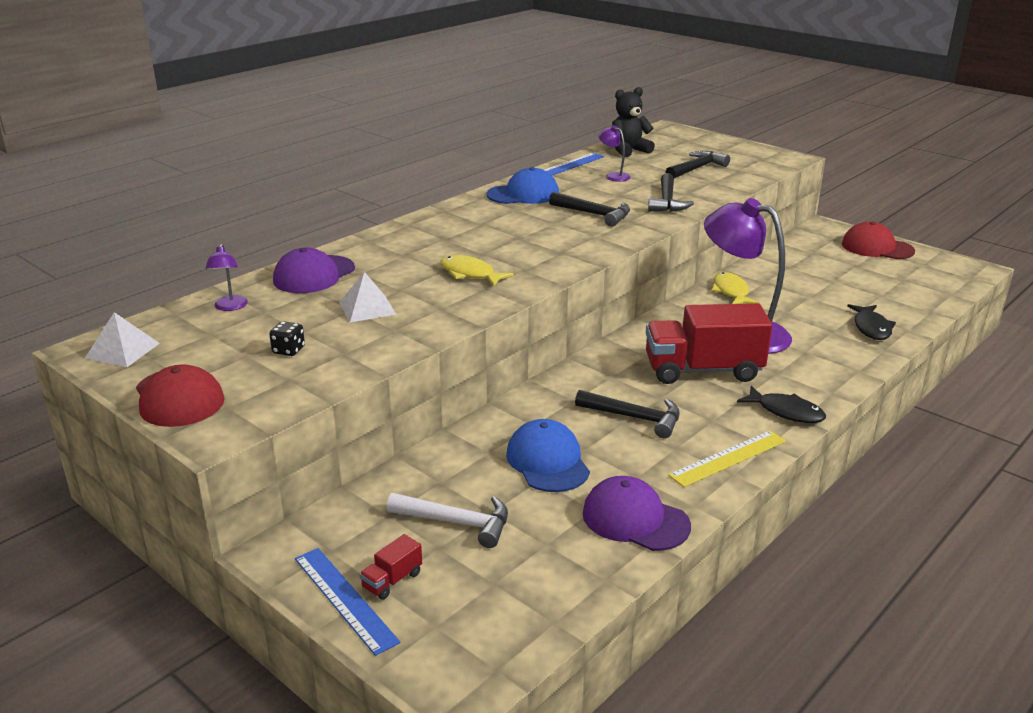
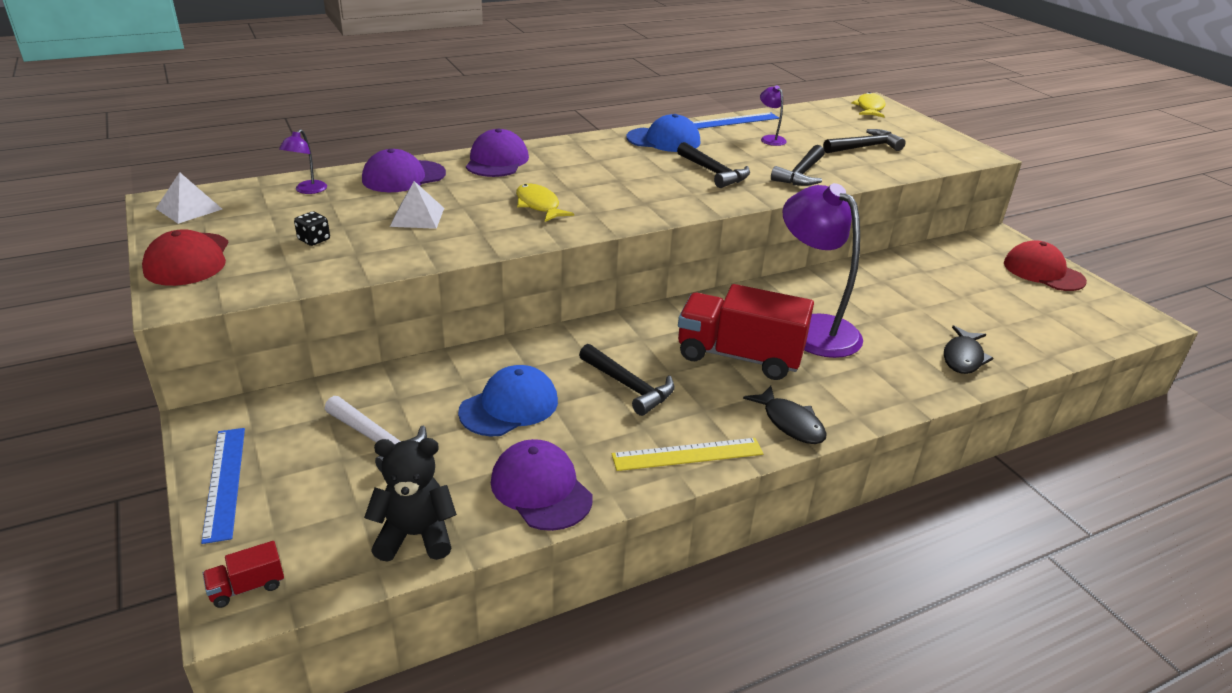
camera: 20 degrees right, 5 degrees up
(389, 242) = (497, 161): none -> purple cap
(392, 580) = (277, 478): red truck -> red truck (247, 587)
(547, 461) = (509, 406): blue cap -> blue cap turned 45 degrees clockwise
(629, 151) = (810, 117): black teddy bear -> black teddy bear (415, 535)
(731, 292) = (837, 283): yellow fish -> yellow fish (869, 108)

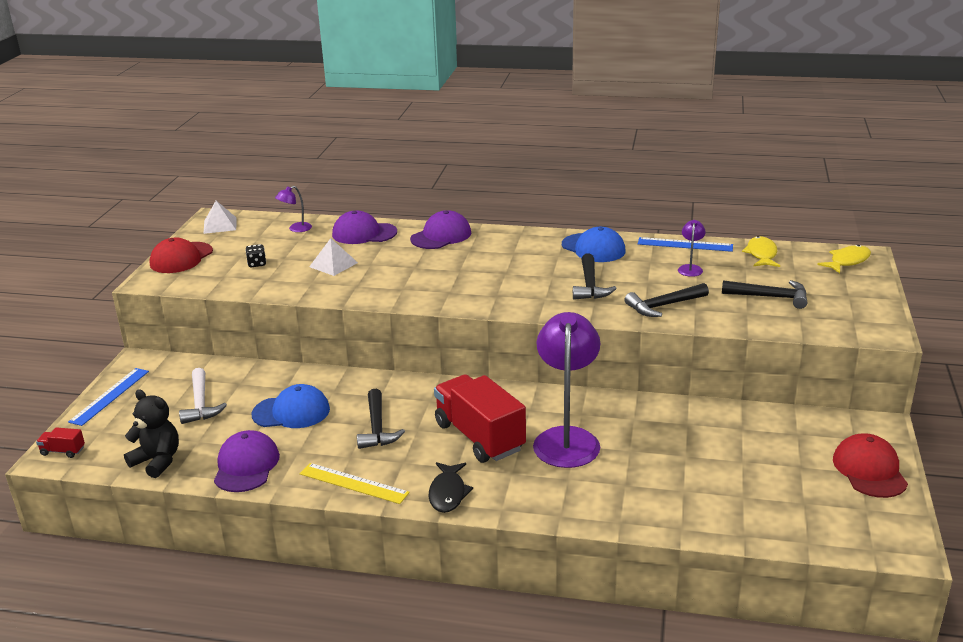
camera: 40 degrees right, 5 degrees down
(539, 205) = (420, 277): yellow fish -> yellow fish (761, 254)
(963, 357) = (659, 505): black fish -> none

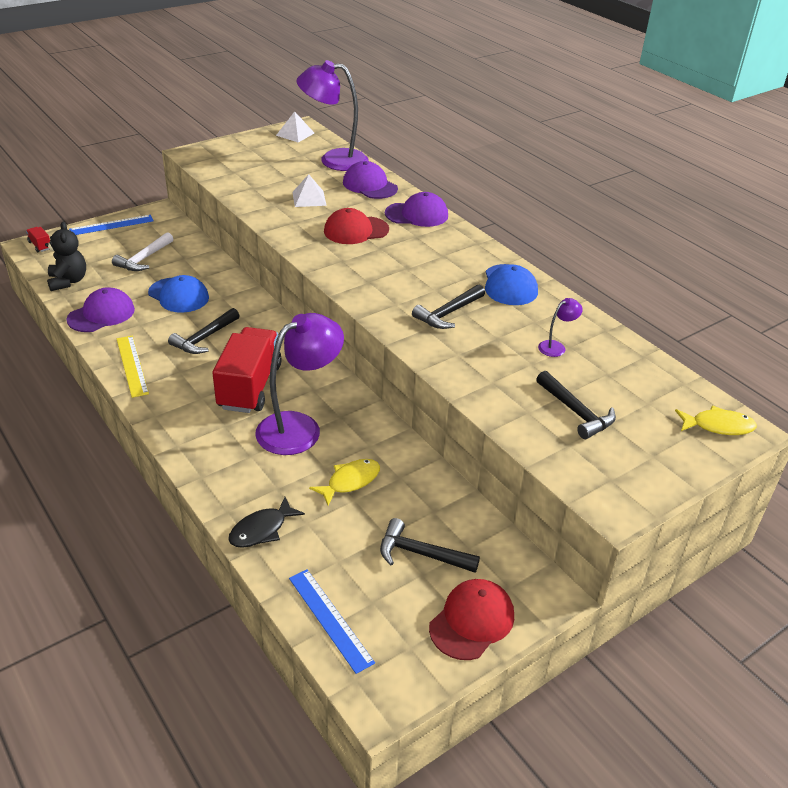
camera: 40 degrees right, 10 degrees up
(181, 258) = (234, 146): red cap -> red cap (356, 230)
(257, 264) = (266, 173): black dice -> none
(296, 229) = (334, 160): purple lamp -> purple lamp, size x2.33
(448, 493) = (167, 411): black fish -> black fish (261, 530)
(663, 306) = (471, 364): black hammer -> black hammer (420, 553)
(685, 244) = (592, 324): blue ruler -> blue ruler (330, 619)
(761, 254) = (645, 371): yellow fish -> yellow fish (350, 481)

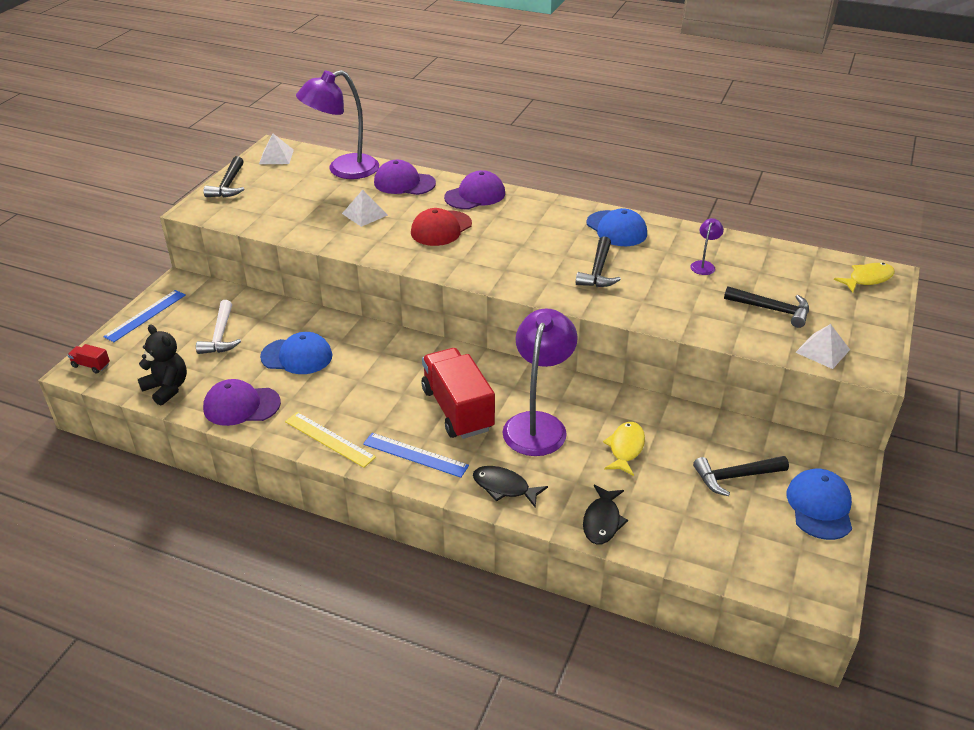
camera: 30 degrees left, 0 degrees up
(101, 314) = (241, 406): purple cap -> purple cap turned 105 degrees counterclockwise
(204, 338) = (368, 385): black hammer -> black hammer (228, 185)
(216, 463) = (504, 487): none -> black fish
(330, 619) = (727, 560): blue ruler -> blue ruler (415, 455)
(472, 621) = (819, 506): red cap -> blue cap
(582, 470) = (822, 351): none -> white pyramid

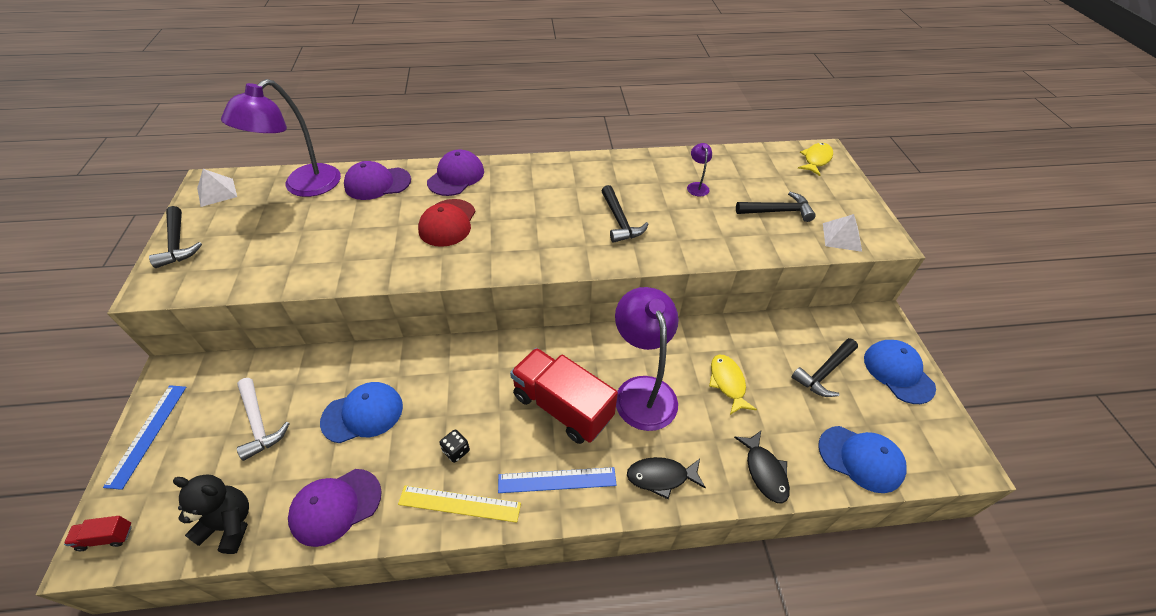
camera: 30 degrees left, 10 degrees up
(350, 406) = (456, 451): none -> black dice
(365, 214) = (358, 231): white pyramid -> none
(616, 229) = (603, 173): blue cap -> blue cap (861, 458)

